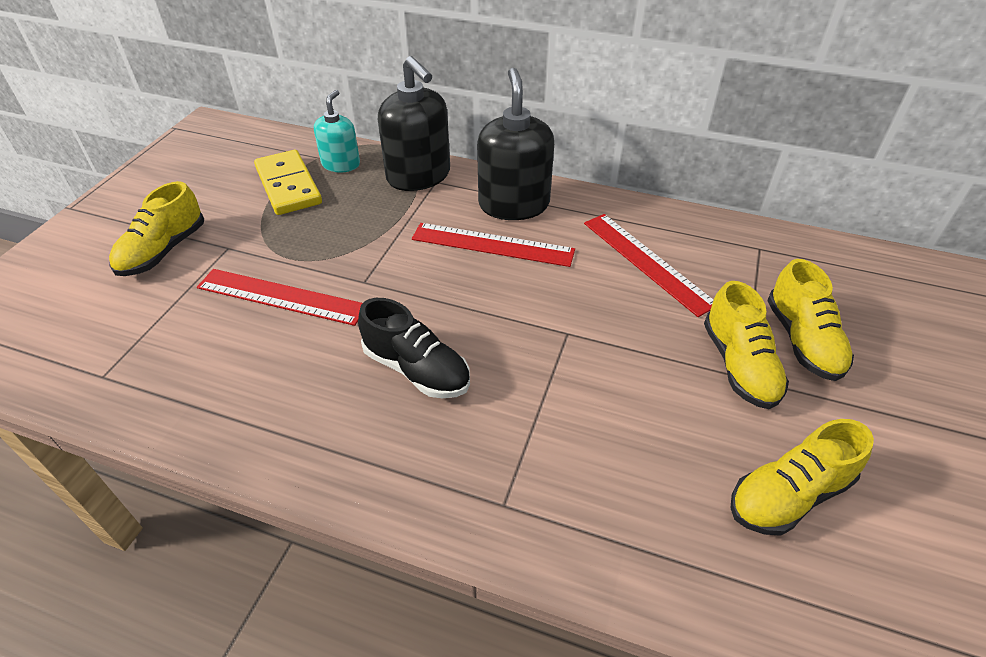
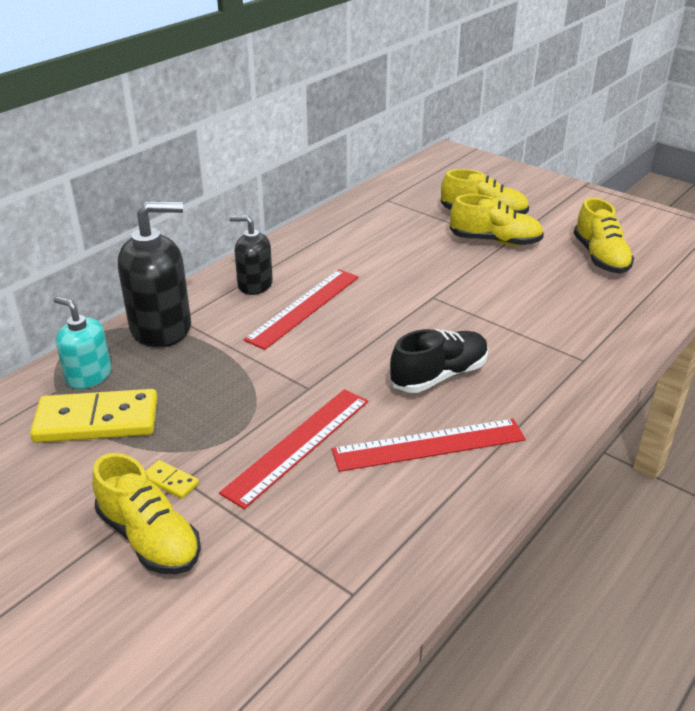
camera: 70 degrees left, 10 degrees down
(225, 241) = (170, 481): none -> yellow domino
(514, 204) = (255, 285): black soap dispenser -> black soap dispenser, size x0.60
(647, 262) = (374, 244): red ruler -> red ruler (429, 445)

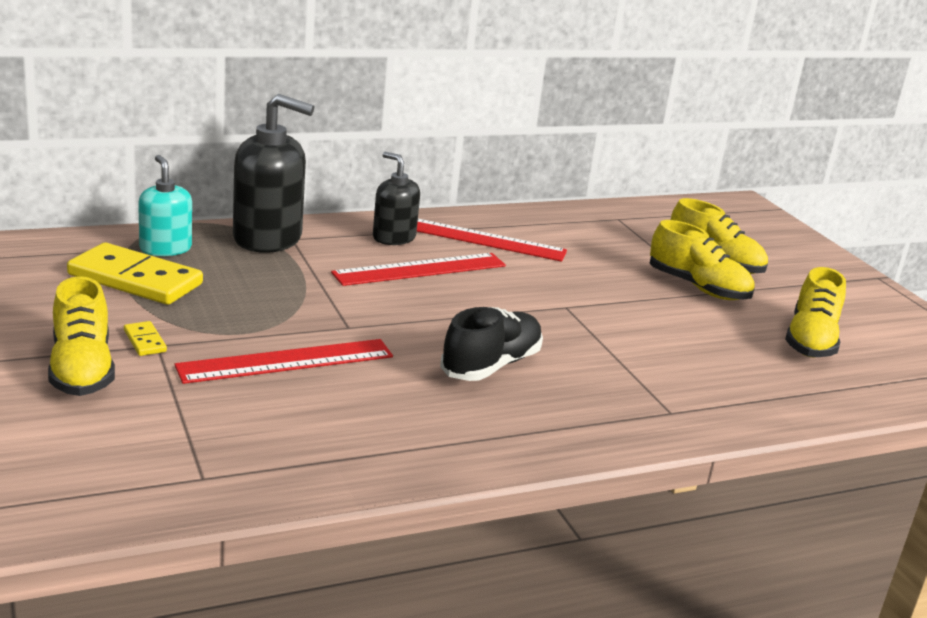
camera: 25 degrees right, 10 degrees down
(429, 445) = (411, 409): red ruler -> red ruler (482, 239)
(439, 375) = (491, 365): black shoe -> black shoe turned 45 degrees counterclockwise

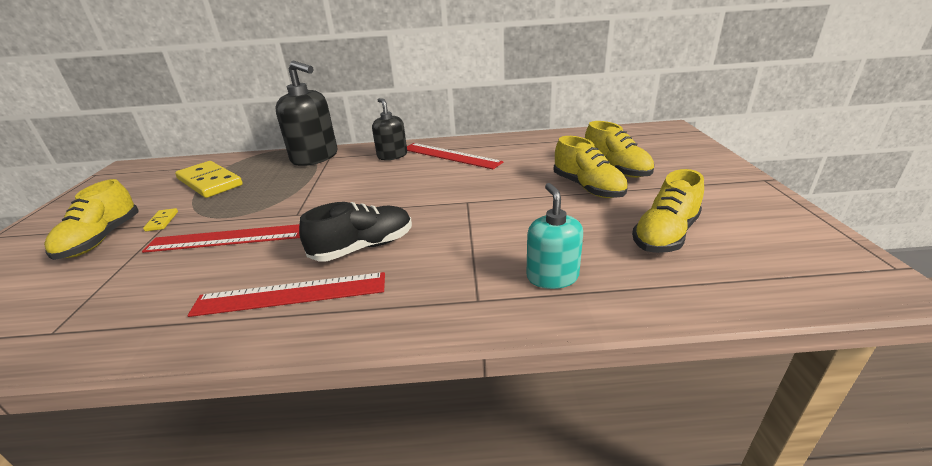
camera: 25 degrees right, 5 degrees up
(165, 248) = (250, 164): turquoise soap dispenser -> turquoise soap dispenser (552, 276)
(420, 269) = (387, 175): red ruler -> red ruler (291, 294)

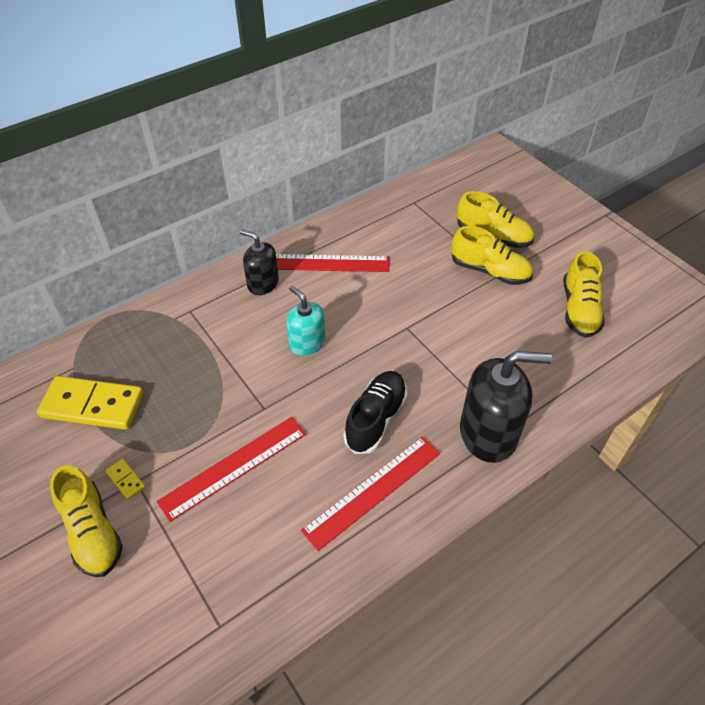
camera: 35 degrees left, 20 degrees up
(315, 157) = (172, 317): black soap dispenser -> black soap dispenser (488, 433)
(552, 276) = (538, 384): turquoise soap dispenser -> turquoise soap dispenser (307, 343)

